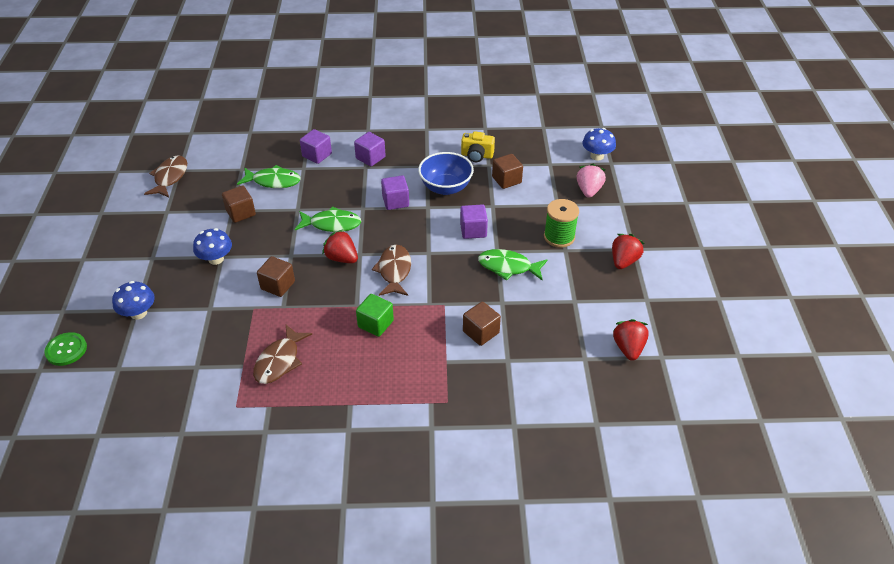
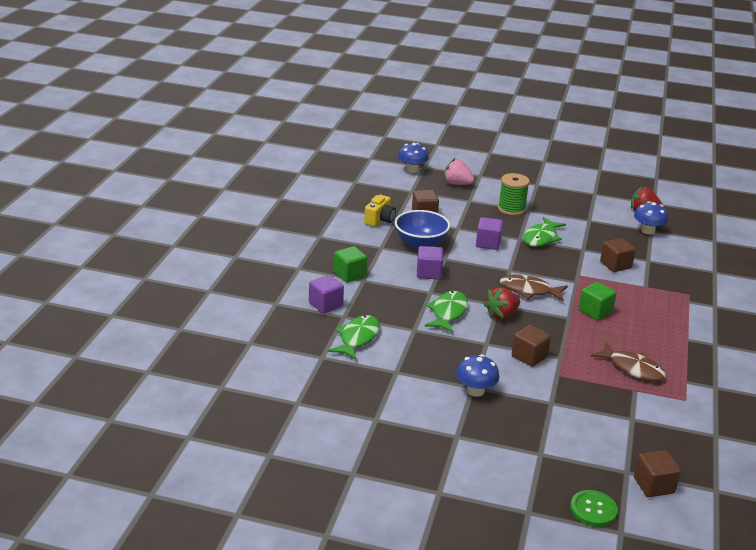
camera: 75 degrees left, 15 degrees down
(138, 313) = (547, 452): blue mushroom -> blue mushroom (648, 231)
(170, 177) = (309, 411): brown fish -> none
(241, 213) = (403, 366): brown cube -> brown cube (653, 485)
(370, 158) = (350, 274): purple cube -> green cube
(624, 261) = (550, 191): red strawberry -> none

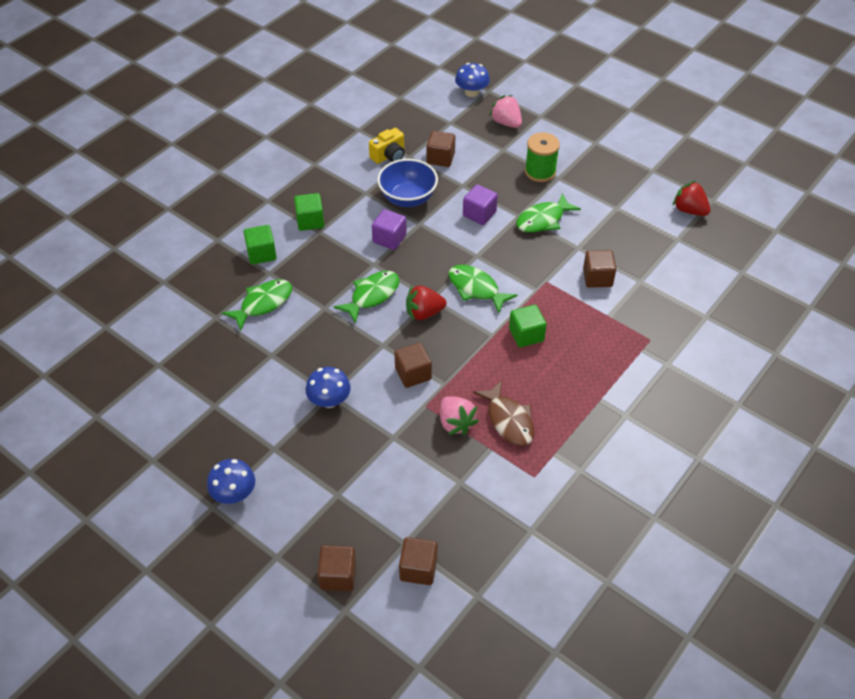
camera: 25 degrees right, 20 degrees up
(325, 305) = (261, 254): purple cube -> green cube
(529, 291) = (476, 289): brown fish -> green fish
(593, 380) = (456, 423): none -> pink strawberry
(593, 509) = (338, 576): green button -> brown cube
(648, 231) = (673, 238): blue mushroom -> blue mushroom (234, 493)

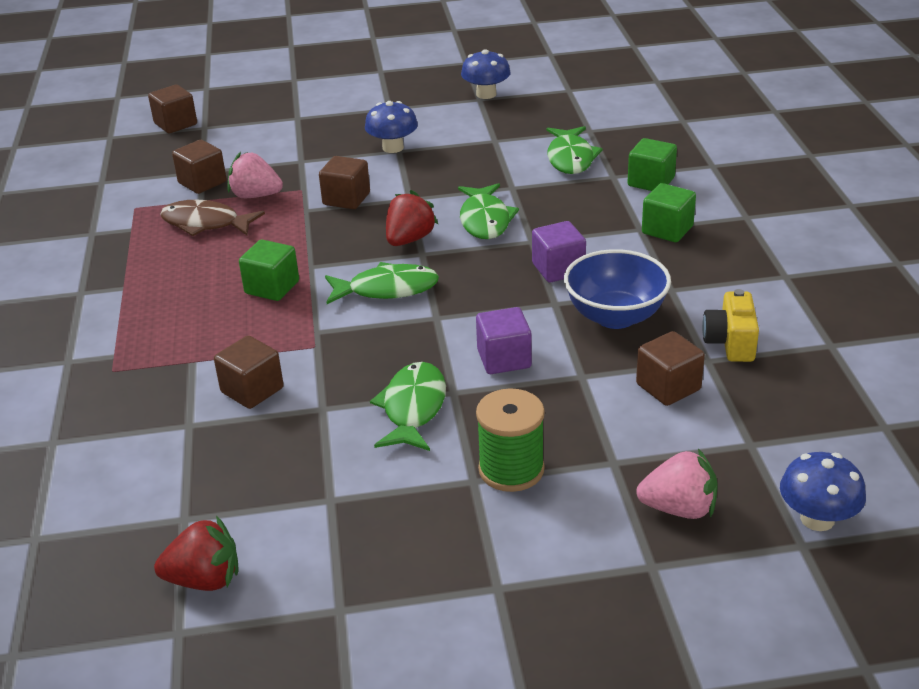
camera: 135 degrees right, 15 degrees down
(234, 493) = (376, 81): blue mushroom -> blue mushroom (486, 94)
(338, 576) = (234, 94): brown cube -> brown cube (202, 182)

